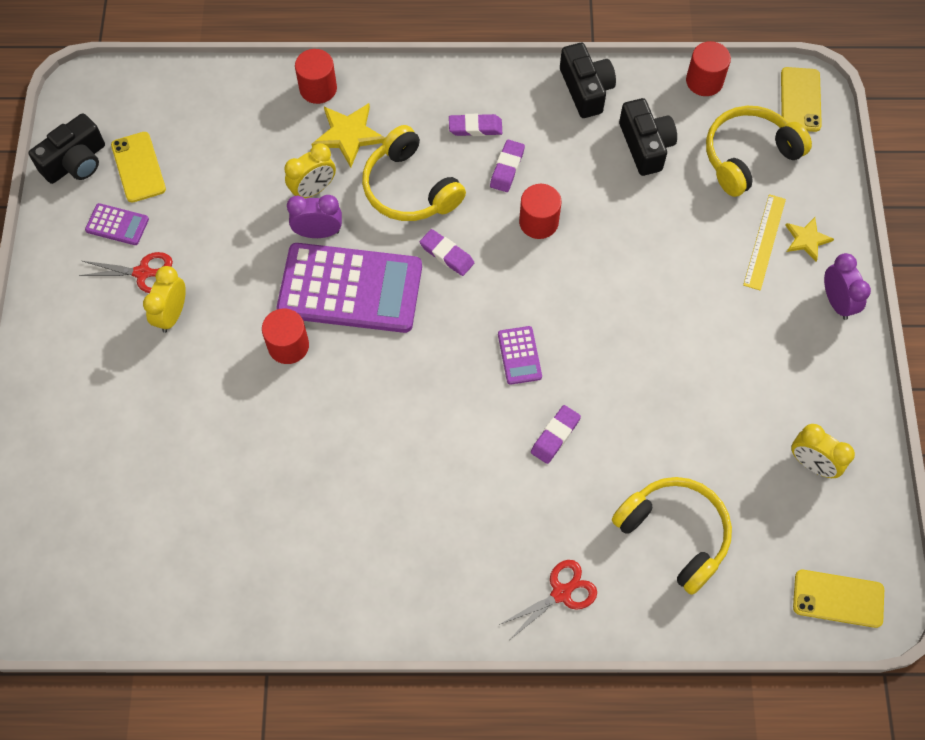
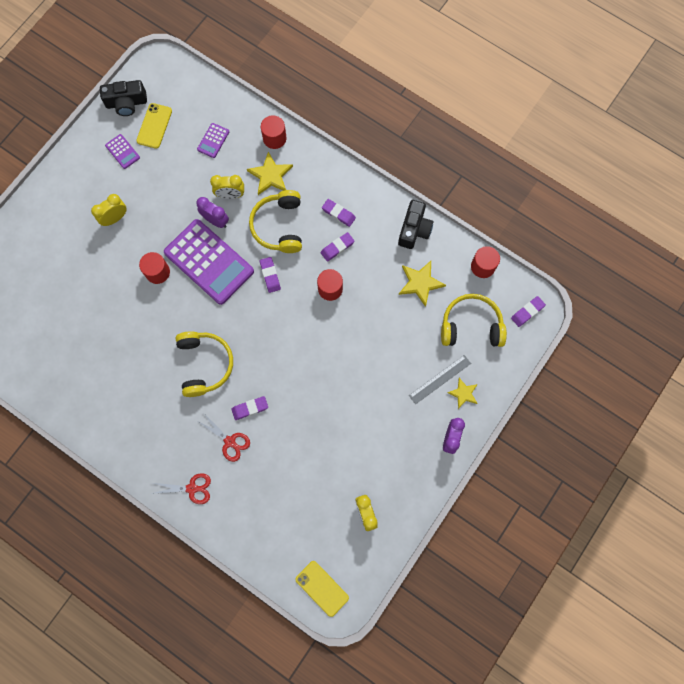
camera: 35 degrees right, 10 degrees up
(142, 273) = (116, 186): red scissors -> red scissors (230, 441)
(519, 355) = (265, 354): purple calculator -> purple calculator (213, 140)
(645, 146) = (420, 283): black camera -> yellow star
(674, 534) = (268, 499): yellow headphones -> yellow headphones (204, 364)
(764, 241) = (440, 379): yellow ruler -> grey ruler
(800, 99) = (527, 312): yellow phone -> purple eraser

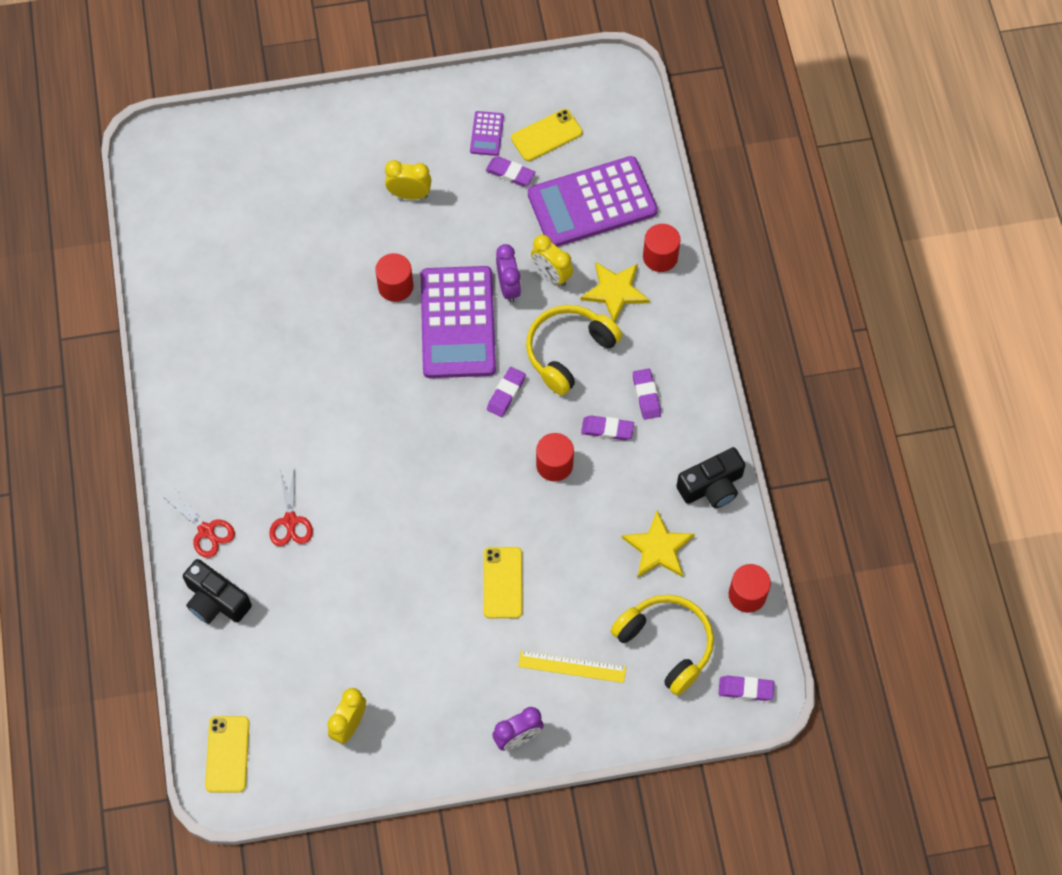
camera: 45 degrees right, 10 degrees down
(126, 103) = (542, 88): black camera -> black camera (216, 601)
(204, 364) = (345, 421): yellow headphones -> none
(213, 140) = (592, 203): purple calculator -> purple calculator, size x2.37
(250, 408) = (344, 507): purple eraser -> purple eraser (510, 173)
(366, 370) = (503, 583): none -> yellow phone
(440, 379) = (572, 667): grey ruler -> yellow ruler
(463, 393) = (582, 706): yellow star -> none

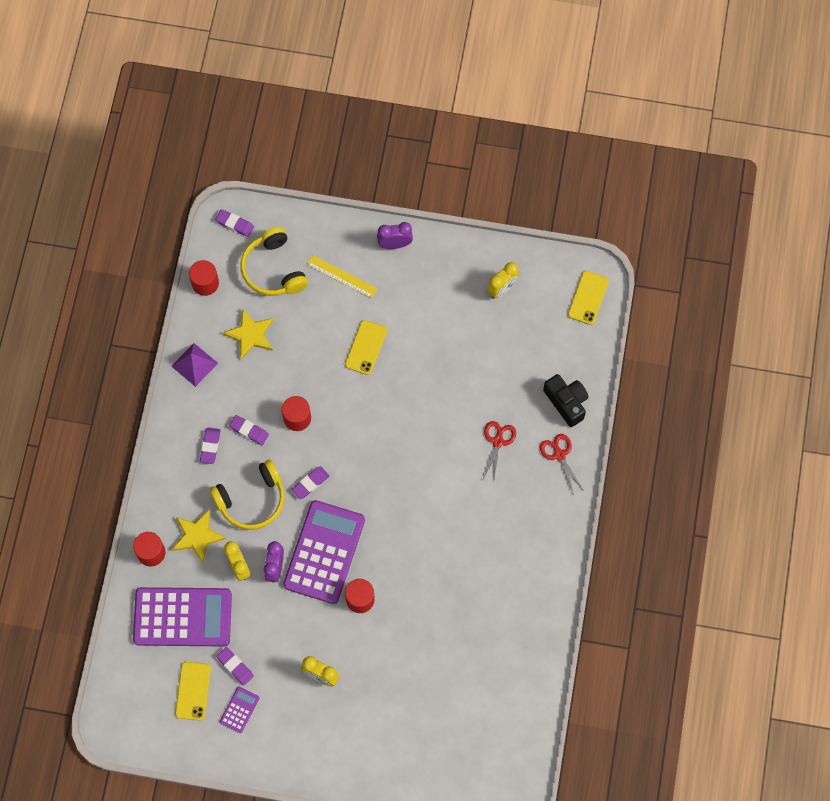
camera: 160 degrees left, 5 degrees up
(546, 135) = (193, 691): yellow phone -> yellow phone turned 75 degrees counterclockwise
(712, 486) = (194, 364): black camera -> purple pyramid

